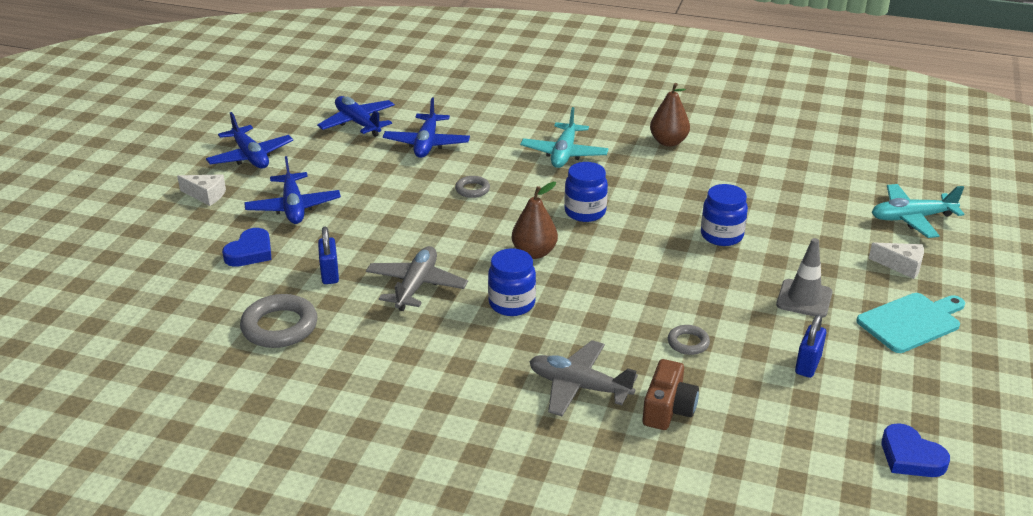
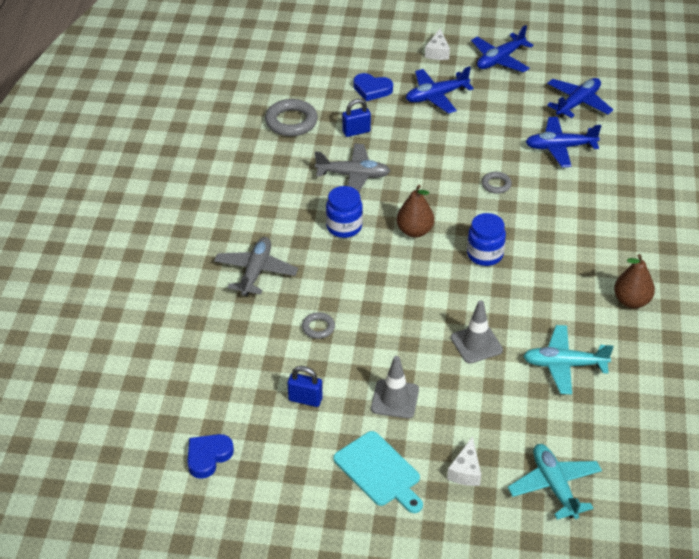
camera: 80 degrees right, 10 degrees up
(564, 154) = (578, 232): turquoise plane -> turquoise plane (564, 365)
(668, 409) = (240, 320): brown camera -> none
(721, 235) = (476, 344): blue jar -> grey traffic cone

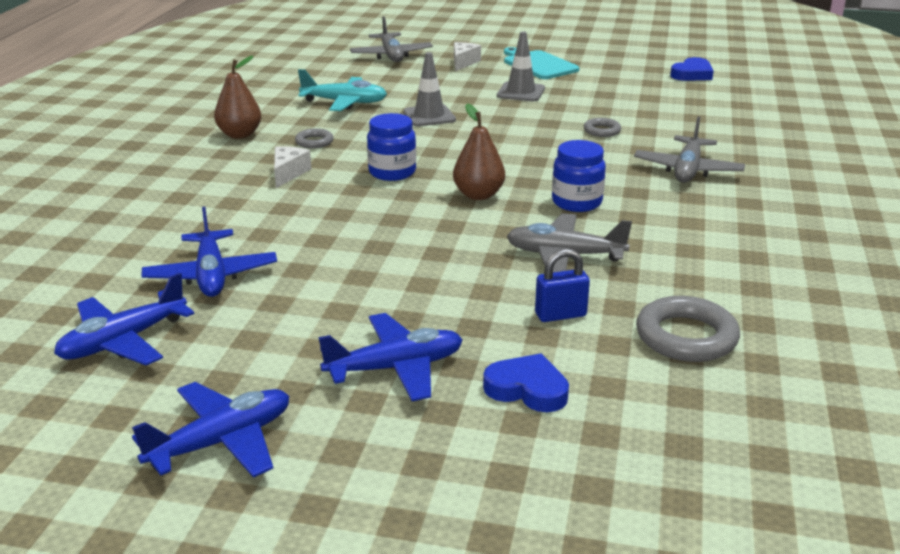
camera: 175 degrees left, 15 degrees down
(305, 399) = (609, 95): blue padlock -> none
(437, 52) = (361, 470): white cheese -> white cheese (288, 173)
(496, 185) = (343, 235): grey ring -> grey ring (314, 142)
(554, 486) = (391, 55): turquoise plane -> grey plane
(560, 147) = (211, 275): blue plane -> blue plane turned 75 degrees clockwise

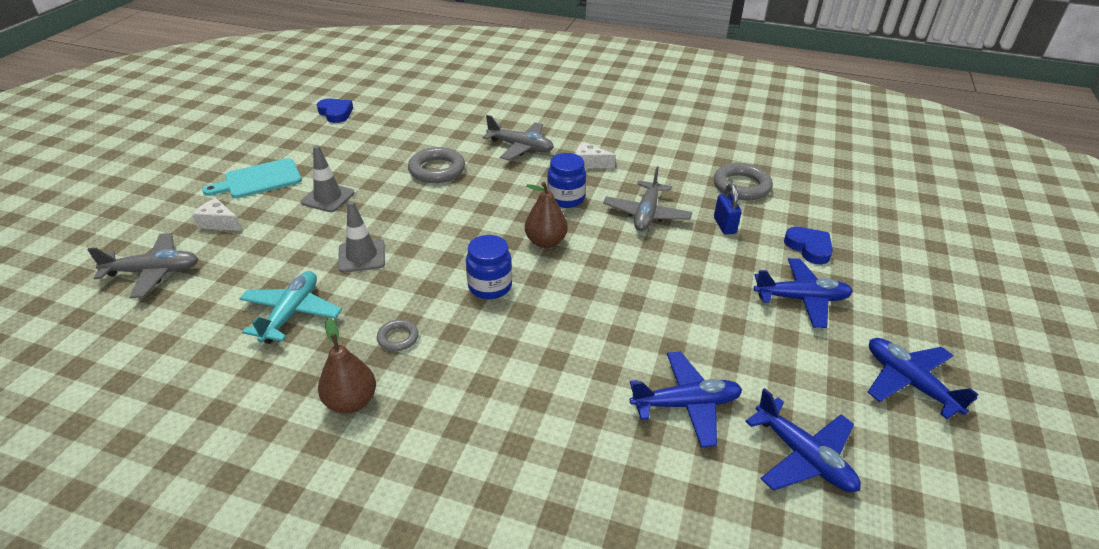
camera: 85 degrees left, 10 degrees up
(288, 173) = (474, 357): white cheese -> white cheese (590, 163)
(395, 368) = (801, 299): blue plane -> blue plane turned 105 degrees clockwise
(527, 389) = (809, 248): blue heart -> blue heart turned 120 degrees clockwise
(602, 131) = (437, 170): grey ring -> grey ring, size x1.85

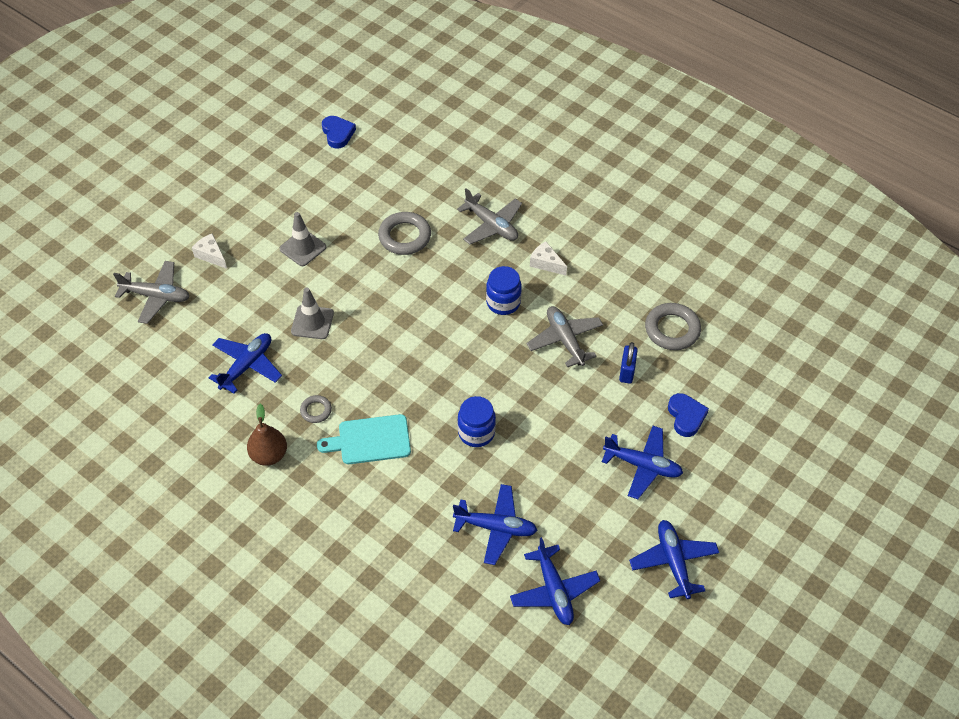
camera: 20 degrees right, 15 degrees up
(259, 180) = (251, 211): turquoise cutting board -> turquoise cutting board (370, 440)
(291, 313) = (247, 366): turquoise plane -> blue plane
(490, 286) = (400, 381): blue jar -> blue jar (476, 432)
(545, 242) = (463, 348): brown pear -> none
(646, 214) = (565, 340): grey plane -> grey plane turned 120 degrees clockwise

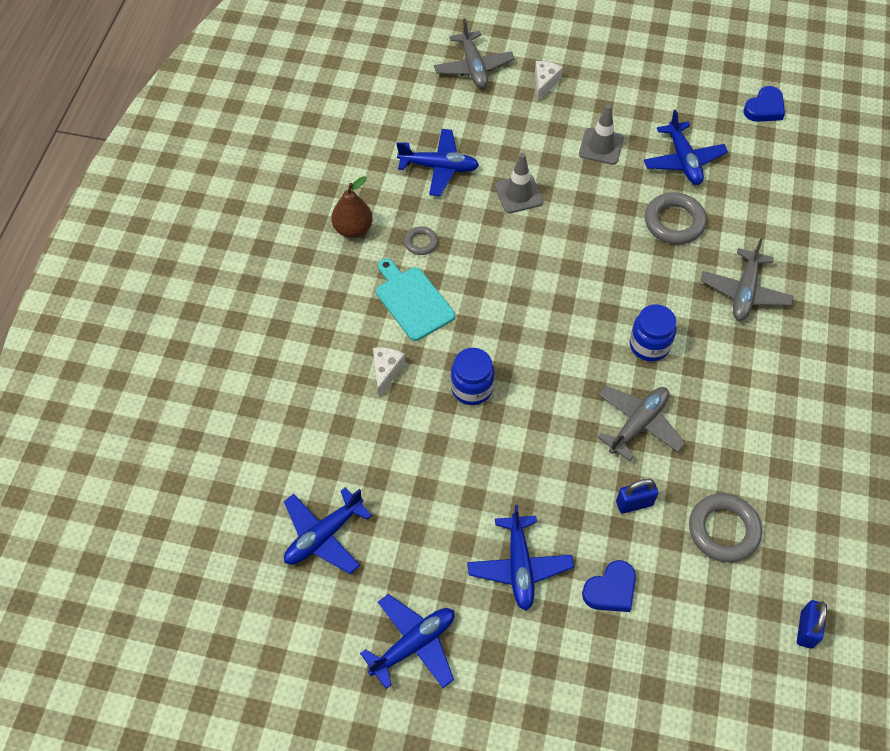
camera: 65 degrees right, 5 degrees up
(496, 527) = (370, 452): blue plane -> blue plane (683, 160)
(546, 263) = (729, 364): white cheese -> white cheese (386, 371)
(762, 319) = (806, 629): none -> blue padlock

